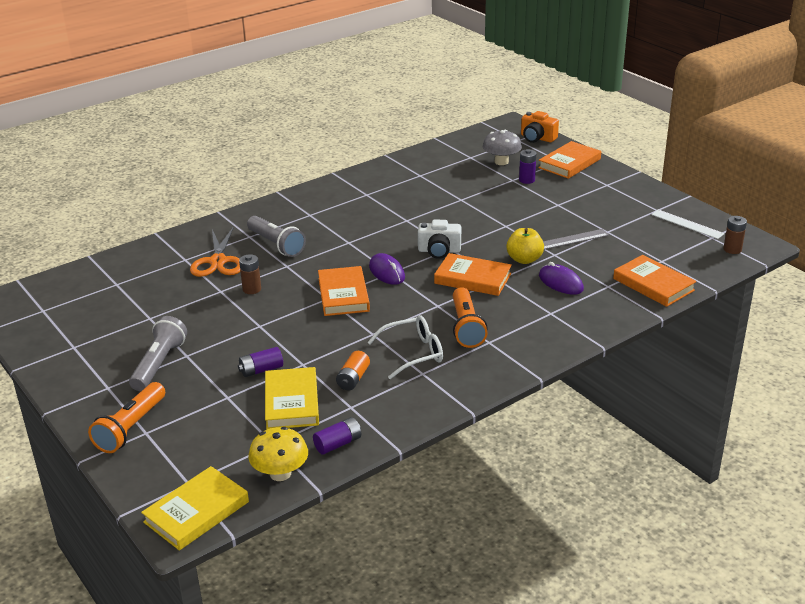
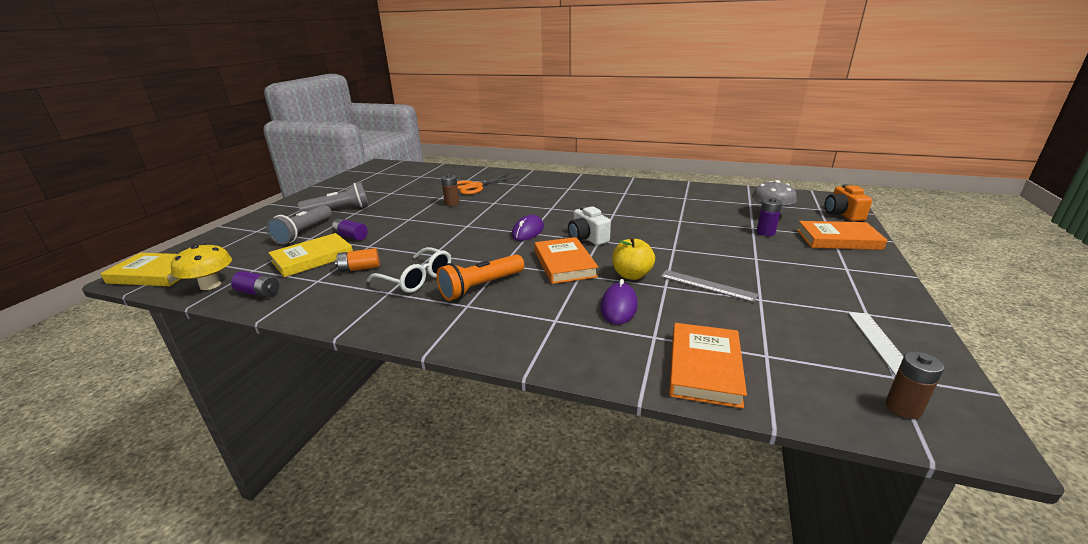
camera: 55 degrees right, 5 degrees down
(131, 428) = (260, 225): orange flashlight -> none
(276, 244) = (516, 192): grey flashlight -> grey flashlight (304, 232)
(343, 295) = (477, 228): orange book -> none

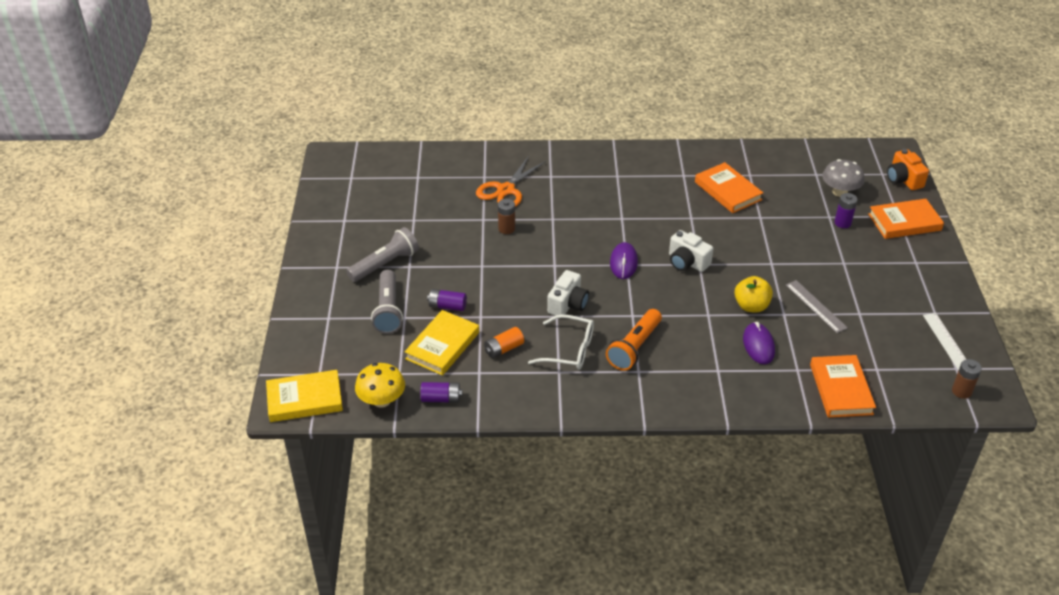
camera: 20 degrees left, 15 degrees up
(451, 249) = (568, 304): none -> white camera
(564, 264) = (687, 303): orange book -> orange book (727, 191)
(707, 285) = (815, 306): grey ruler -> grey ruler turned 45 degrees clockwise

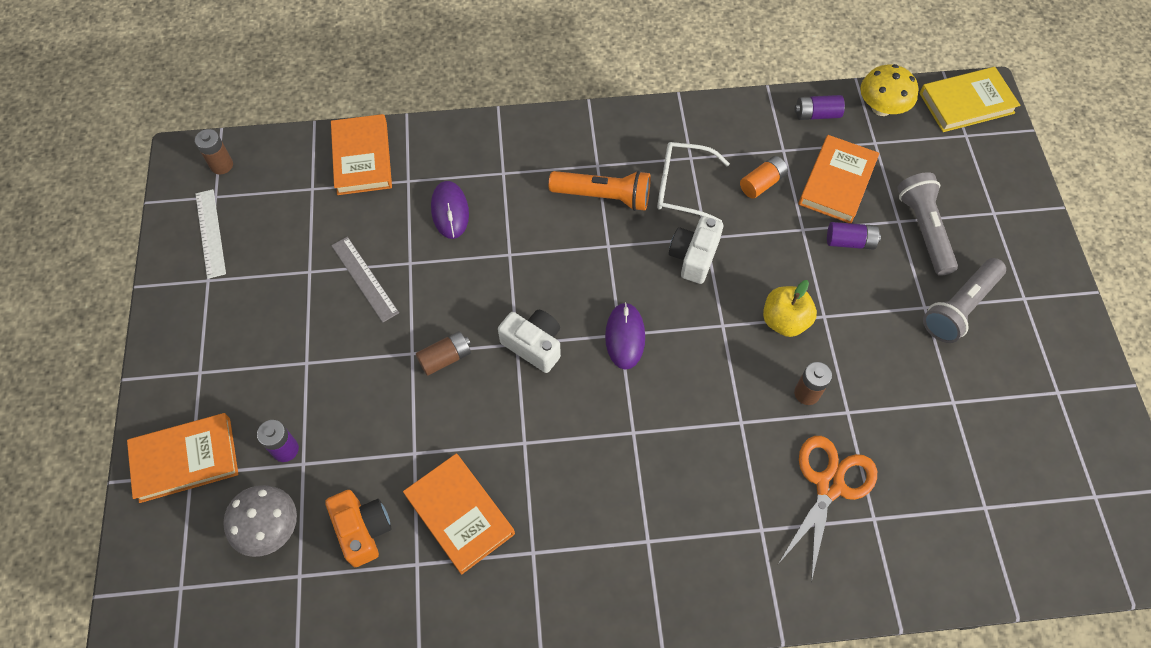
camera: 175 degrees right, 20 degrees up
(442, 346) = (837, 182): yellow book -> orange book
(634, 347) = (603, 196): orange flashlight -> orange flashlight turned 75 degrees clockwise
(748, 259) = (445, 358): none -> brown battery
(751, 306) = (451, 272): yellow apple -> yellow apple (784, 321)
(903, 179) = (148, 573): orange camera -> orange camera (363, 530)

